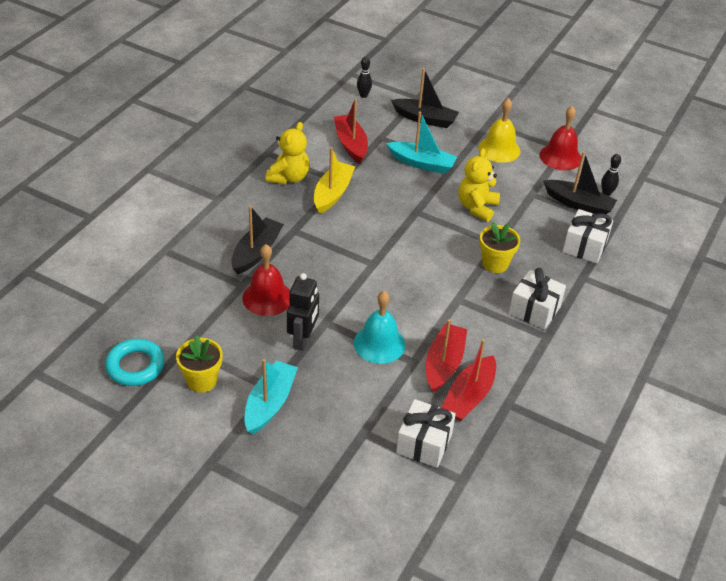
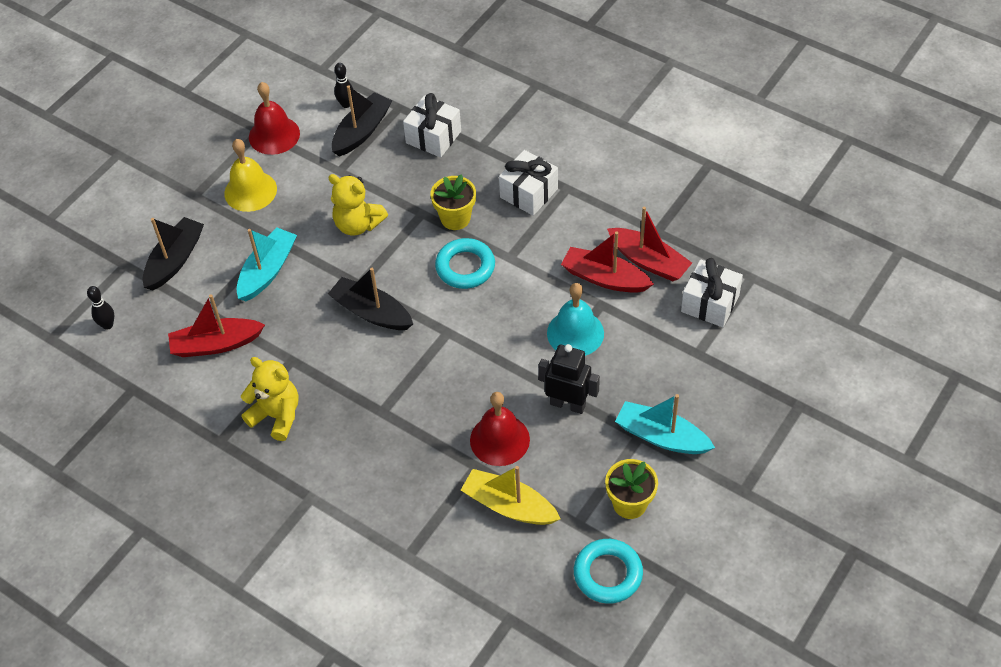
camera: 80 degrees left, 10 degrees up
(256, 252) = (419, 451): black boat -> black boat (371, 312)
(332, 193) = (315, 368): yellow boat -> yellow boat (509, 506)
(442, 271) = (465, 267): none -> turquoise ring

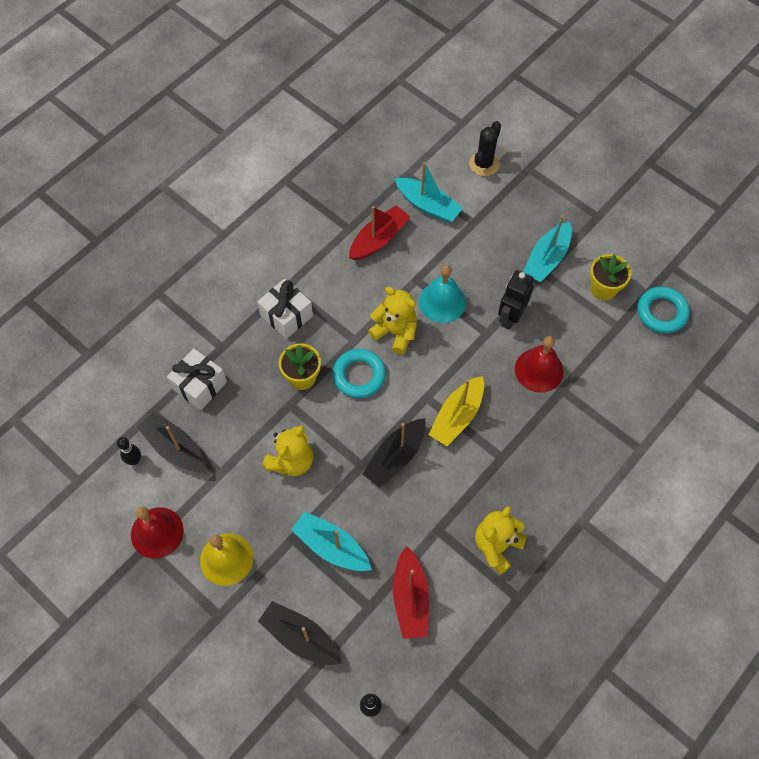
camera: 85 degrees left, 10 degrees up
(509, 506) = (600, 371): yellow boat -> yellow boat (457, 416)
(525, 293) = (395, 332): none -> yellow teddy bear
(604, 278) = (390, 273): red boat -> none
(710, 303) = (428, 205): white gift -> turquoise boat
(791, 355) = (484, 164): none -> black cactus

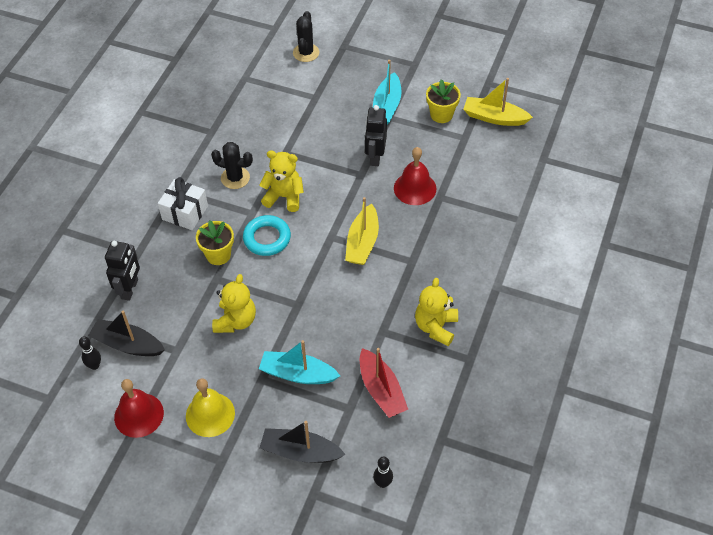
camera: 20 degrees left, 10 degrees down
(200, 385) = (130, 289): white gift -> black robot
(353, 292) = (235, 178): none -> black cactus
(379, 239) = (241, 132): red boat -> none
(395, 457) = (324, 289): black boat -> none
(428, 205) = (272, 96): turquoise boat -> none
(442, 302) = (314, 162): turquoise bell -> none
(661, 312) = (494, 117): turquoise ring -> yellow boat

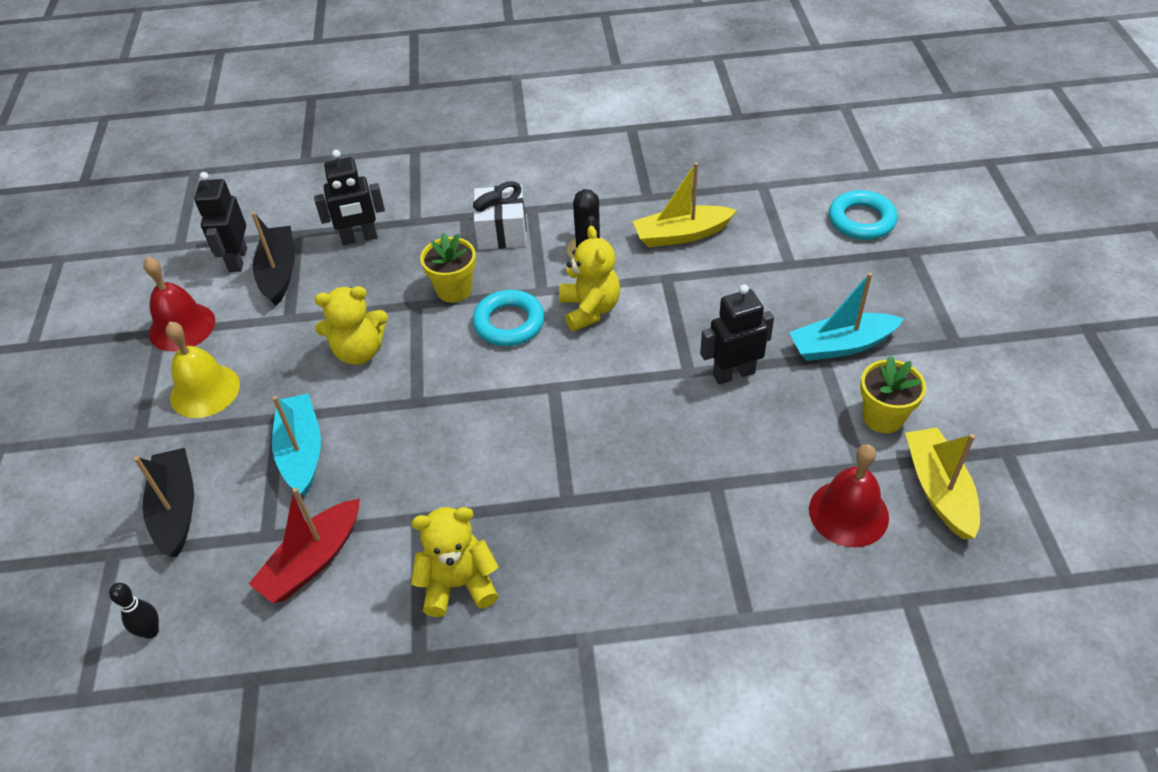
camera: 65 degrees right, 5 degrees down
(94, 366) = (237, 260): black bowling pin -> black robot
(306, 53) = (861, 220): black cactus -> turquoise ring
(362, 242) = (565, 426): yellow boat -> yellow boat (681, 235)
(415, 188) = (709, 445): red bell -> red bell (848, 513)

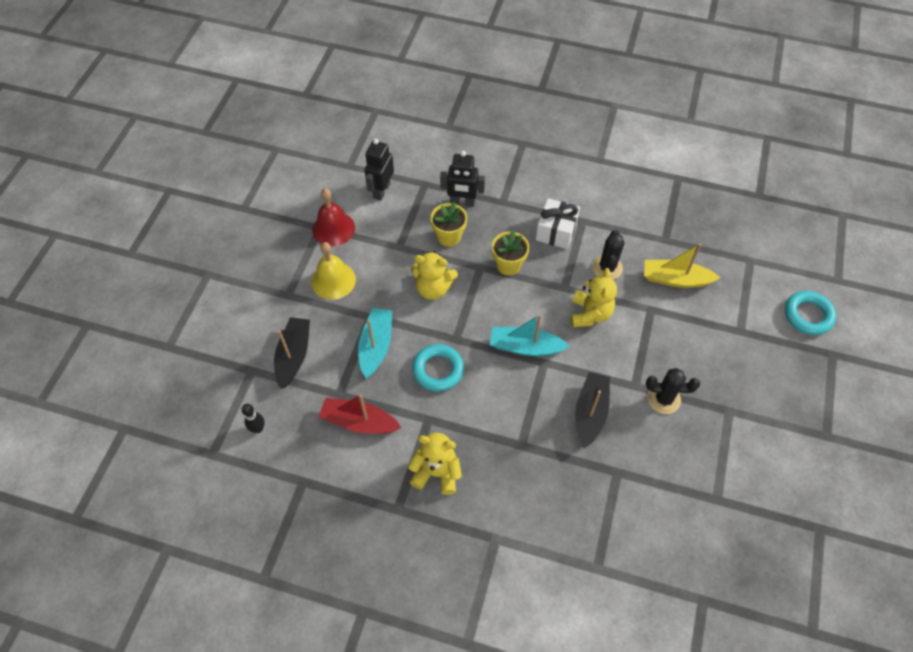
camera: 20 degrees right, 10 degrees up
(279, 272) = (403, 210): black boat -> black boat (590, 413)
(312, 561) = (359, 422): red boat -> red boat turned 45 degrees clockwise
(509, 323) = (534, 304): turquoise ring -> turquoise ring (438, 370)
(733, 373) = (663, 399): black robot -> black cactus
(841, 345) = (746, 407): turquoise boat -> turquoise boat (525, 347)
(848, 513) = (693, 527): red bell -> none
(883, 417) = (748, 470): yellow flower pot -> yellow flower pot (449, 237)
(939, 490) = (760, 536): yellow boat -> none

